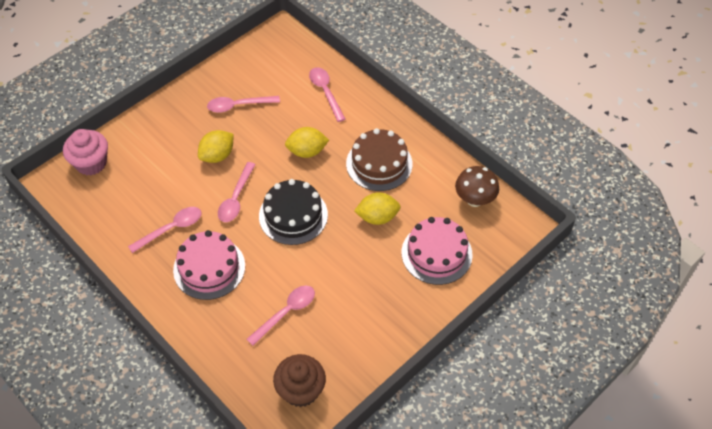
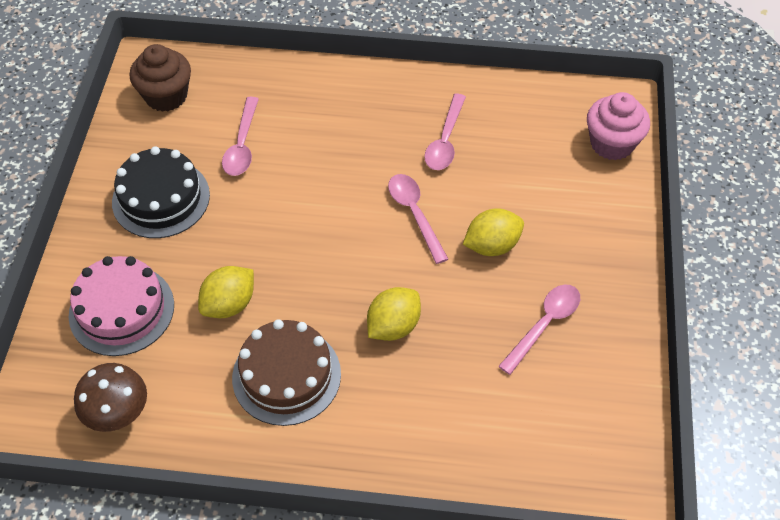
camera: 140 degrees right, 0 degrees up
(209, 268) = (363, 133): pink cake -> none
(217, 155) = (492, 245): yellow lemon -> yellow lemon turned 60 degrees clockwise
(293, 215) = (331, 240): black cake -> black cake (161, 198)
(325, 92) = (457, 431): pink spoon -> none

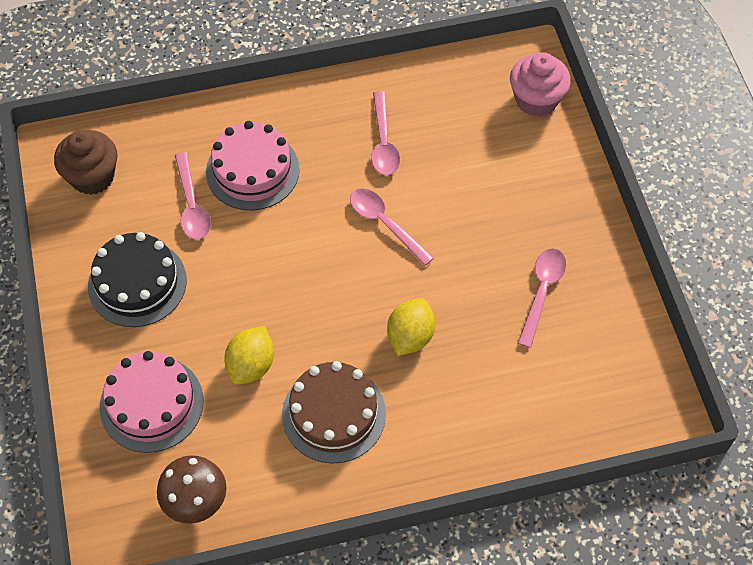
camera: 20 degrees left, 5 degrees up
(311, 131) = (252, 170): none -> pink cake
(492, 245) = (467, 232): yellow lemon -> none

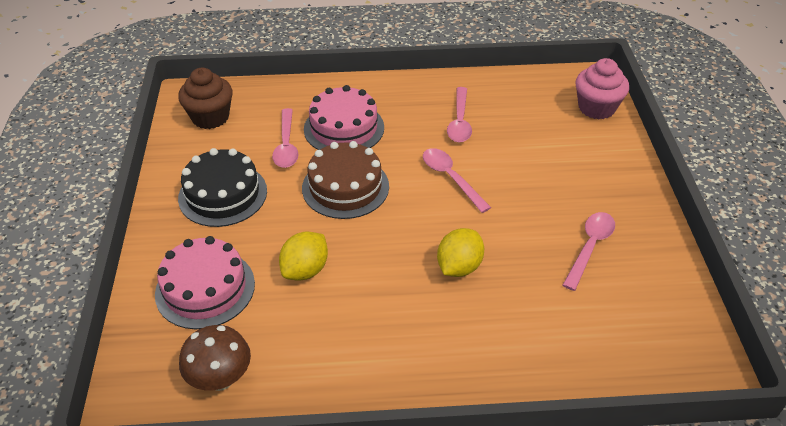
camera: 10 degrees right, 15 degrees down
(334, 414) = (373, 321): brown cake -> brown cake (345, 187)

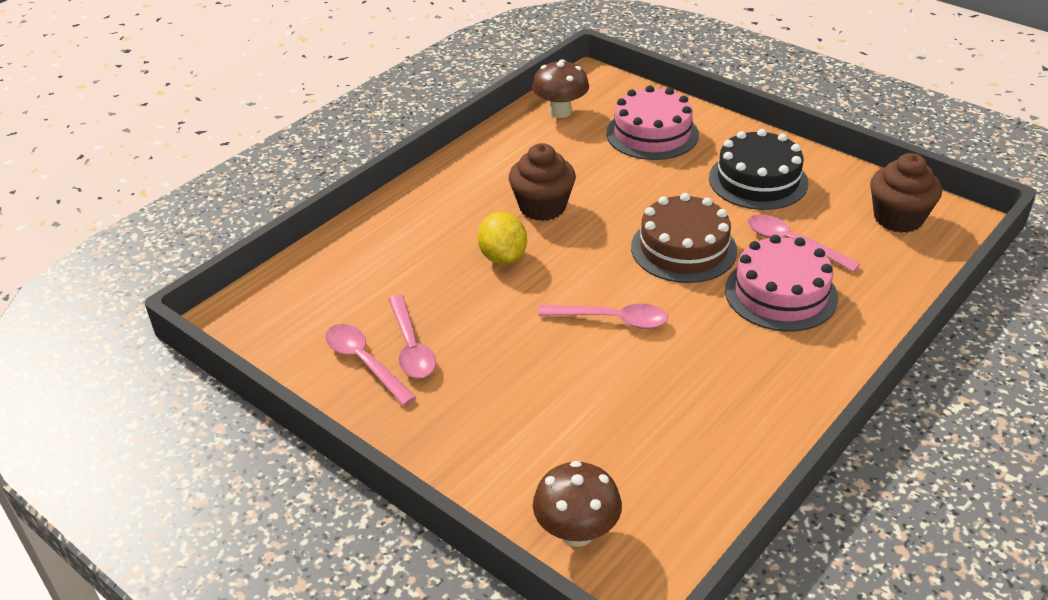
camera: 135 degrees right, 5 degrees down
(305, 270) = (609, 182): yellow lemon -> none
(379, 287) = (542, 207): none -> brown cupcake
(459, 122) = (693, 385): pink spoon -> pink spoon (364, 362)
(596, 108) = (577, 532): pink cupcake -> brown mushroom

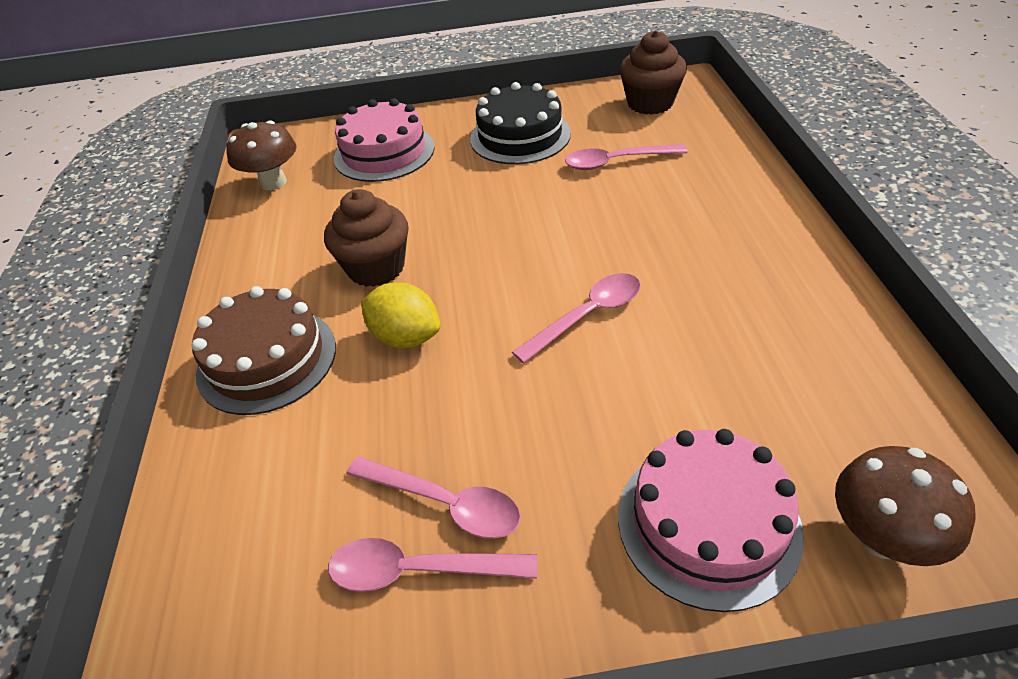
camera: 45 degrees left, 5 degrees up
(683, 248) = (548, 219): brown cake -> brown cake (267, 359)
(781, 293) = (668, 201): pink cake -> pink cake (708, 523)

